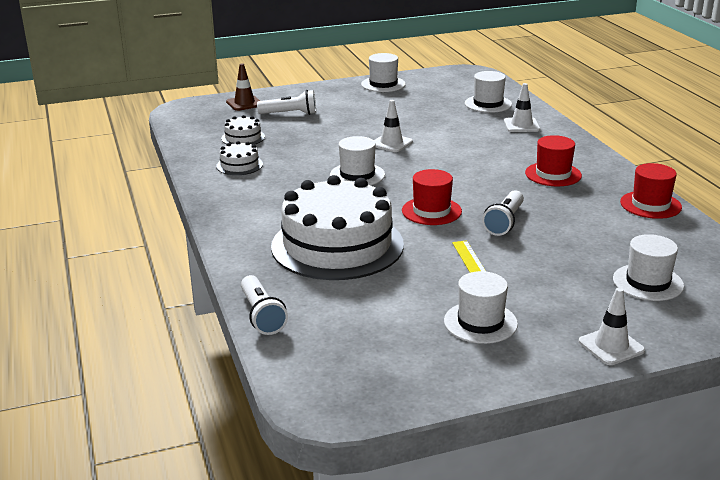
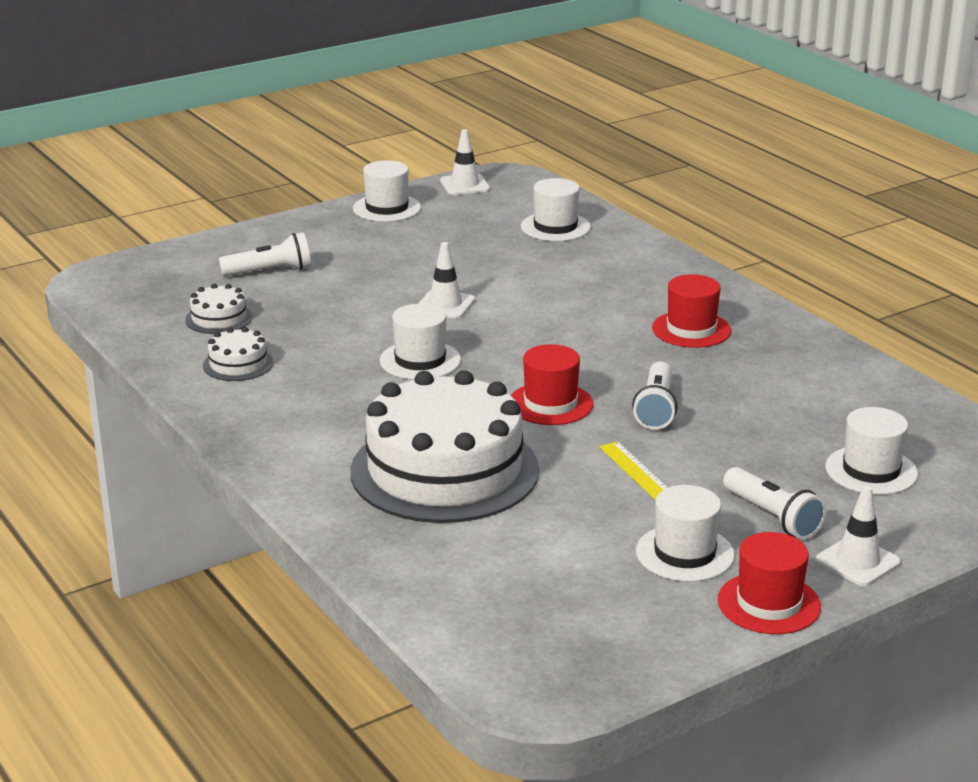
camera: 15 degrees left, 0 degrees up
(244, 103) = (189, 260): brown traffic cone -> none
(262, 315) = (392, 584): white flashlight -> white flashlight (773, 517)
(521, 125) = (617, 257): white traffic cone -> white traffic cone (465, 185)
(650, 205) = (835, 360): red hat -> red hat (769, 603)

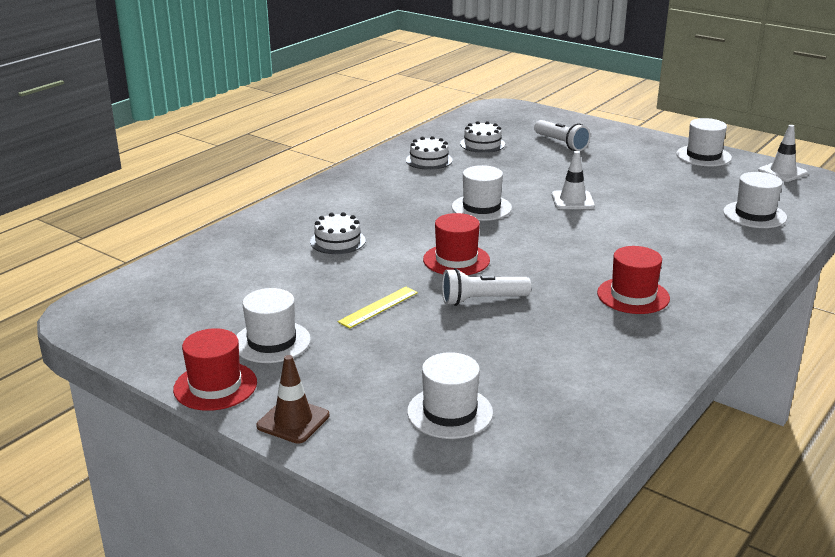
camera: 70 degrees right, 0 degrees up
(444, 471) = (337, 241): white cake -> white cake, size x0.41
(773, 517) = (343, 372): white flashlight -> none
(858, 561) = (293, 421): white traffic cone -> brown traffic cone

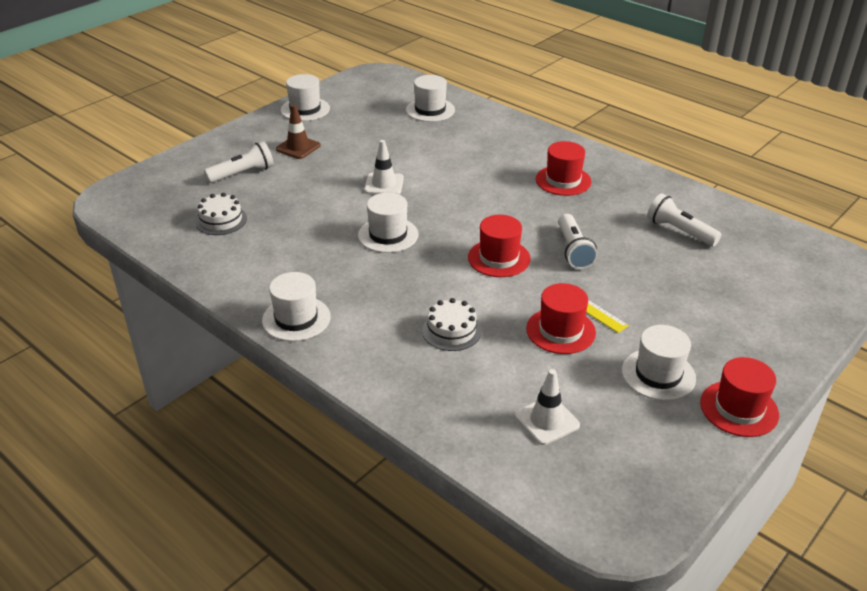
camera: 85 degrees left, 10 degrees up
(293, 421) = (777, 359): brown traffic cone -> brown traffic cone (298, 147)
(340, 291) = (560, 331): none -> red hat
(429, 160) = (253, 259): white cake -> none
(450, 412) = (742, 279): white hat -> white hat (296, 319)
(546, 372) = (679, 231): none -> white flashlight
(782, 172) = (351, 84): white traffic cone -> white traffic cone (546, 420)

